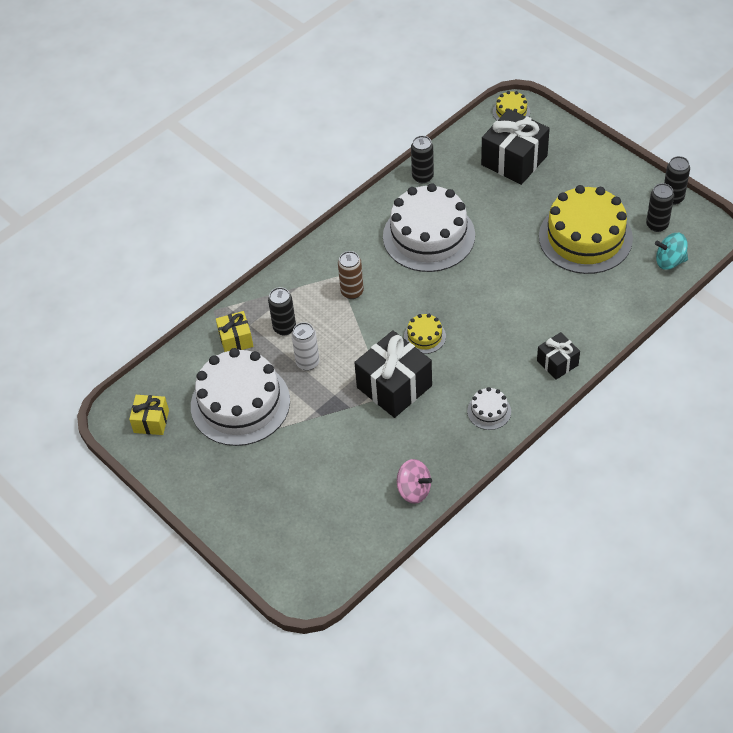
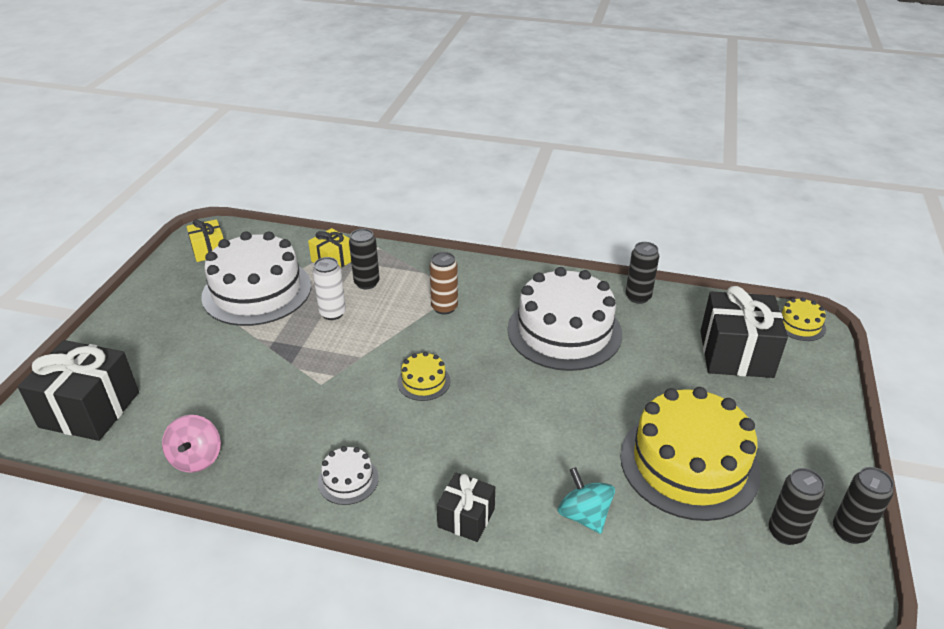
camera: 55 degrees right, 15 degrees down
(394, 386) = (338, 385): black gift -> black gift (89, 410)
(669, 261) = (738, 575): turquoise spinning top -> turquoise spinning top (584, 515)

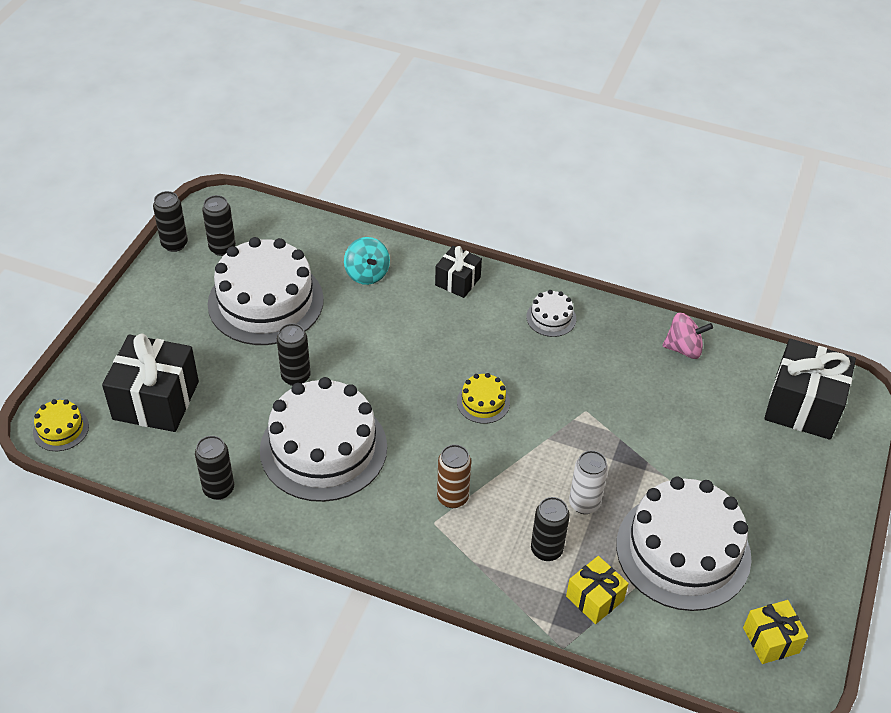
camera: 175 degrees left, 10 degrees up
(196, 458) = (683, 348): pink spinning top -> pink spinning top turned 90 degrees clockwise
(616, 387) = (296, 377): none -> black can
(689, 463) = (265, 302): yellow cake -> white cake

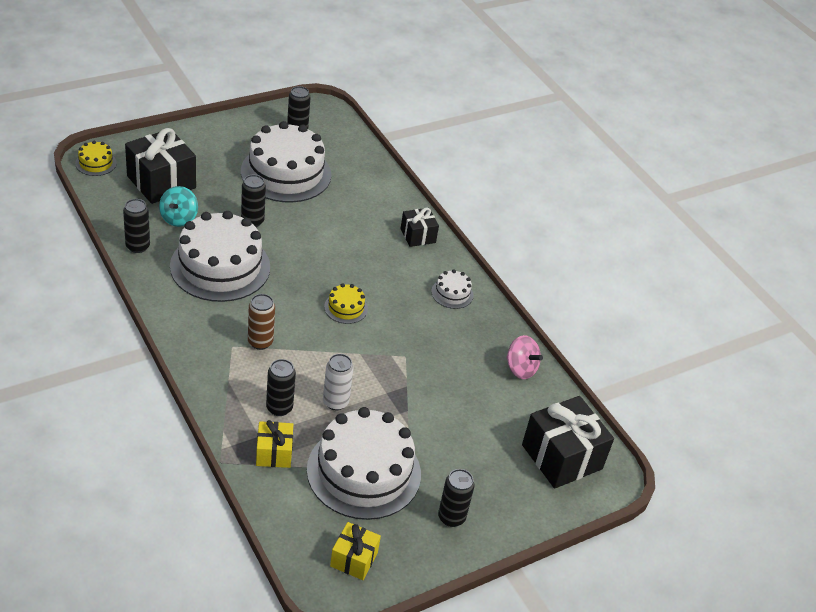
camera: 35 degrees right, 5 degrees down
(174, 244) = (272, 112): black can -> black can (451, 517)
(367, 274) = (366, 196): turquoise spinning top -> turquoise spinning top (179, 218)

